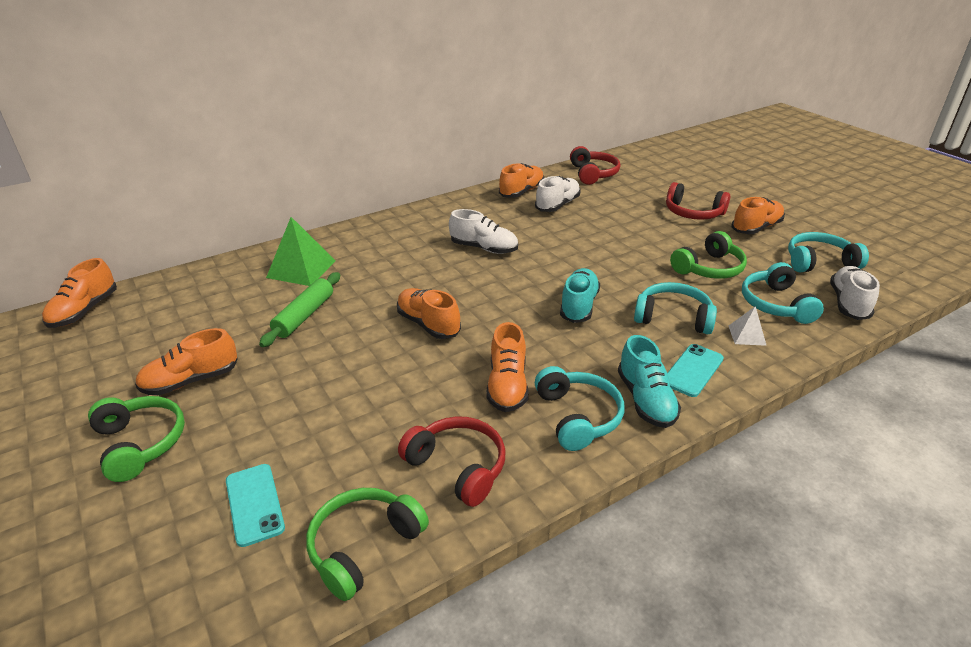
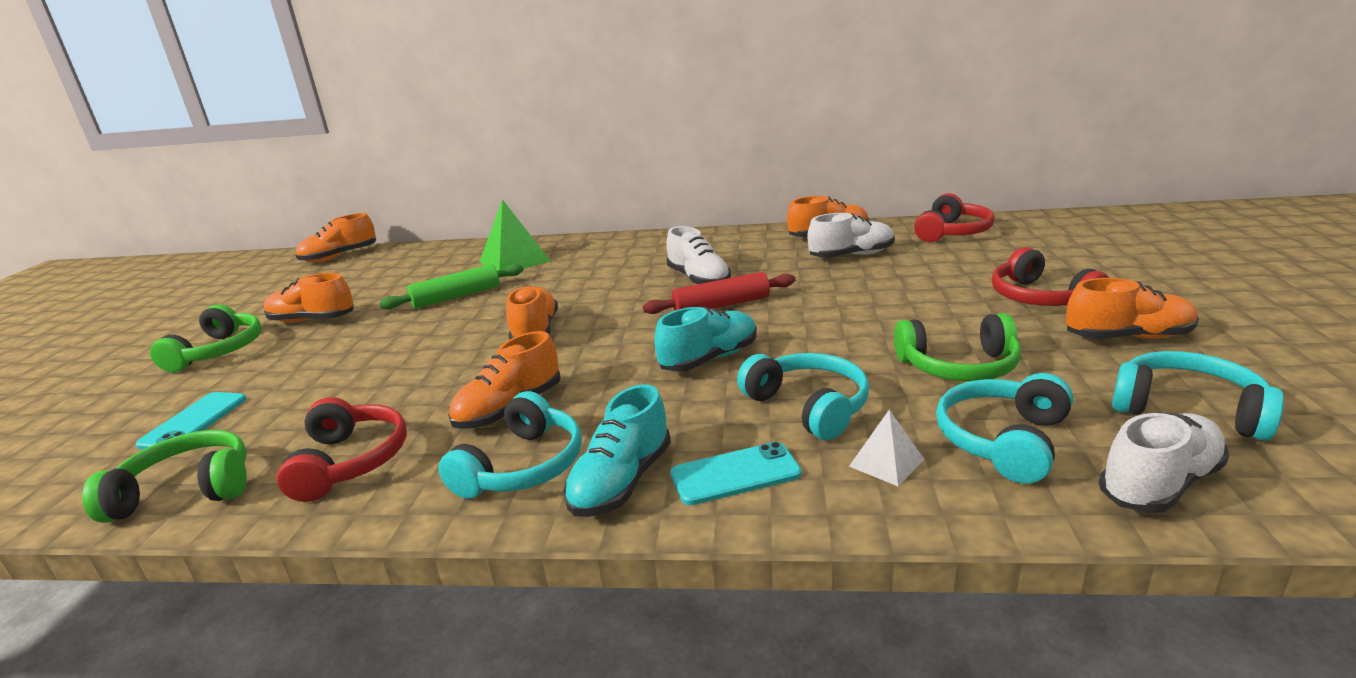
camera: 40 degrees right, 10 degrees down
(529, 265) = (721, 305): none -> red rolling pin

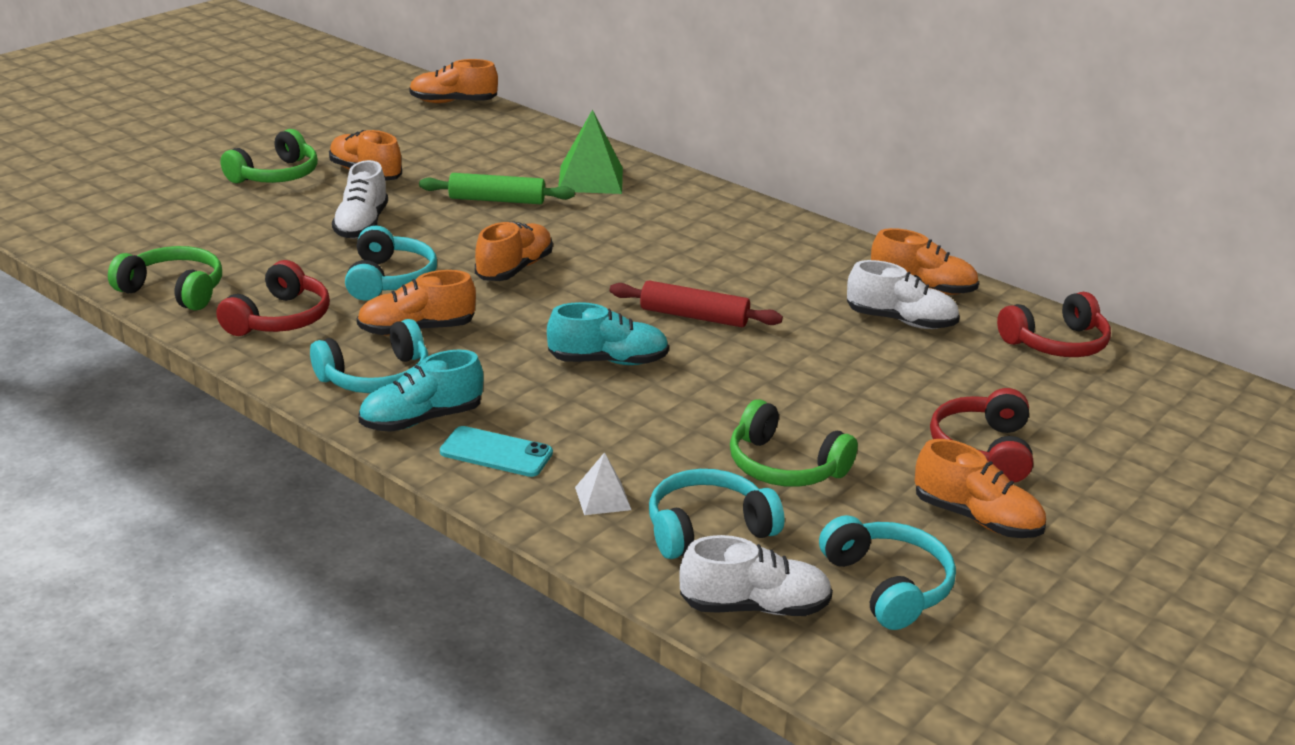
camera: 30 degrees right, 5 degrees up
(194, 421) = (214, 236): turquoise phone -> none
(698, 279) = (717, 279): white shoe -> white shoe (362, 225)
(808, 407) = (617, 435): turquoise headphones -> turquoise headphones (389, 279)

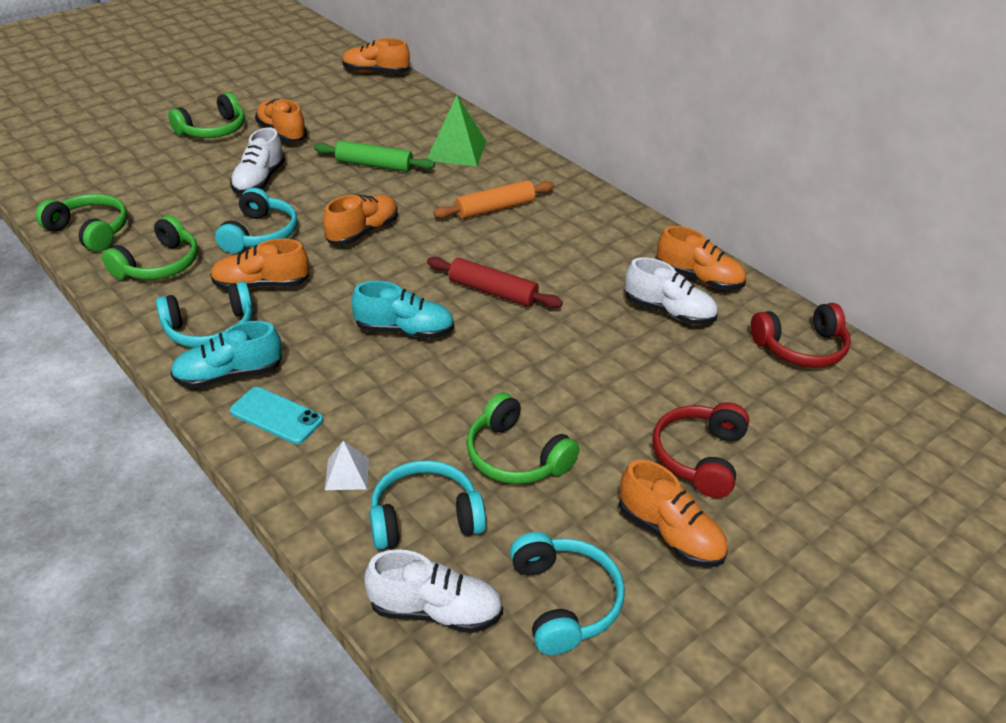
camera: 10 degrees right, 10 degrees up
(279, 318) = (159, 264): red headphones -> green headphones
(661, 235) = (494, 208): none -> orange rolling pin

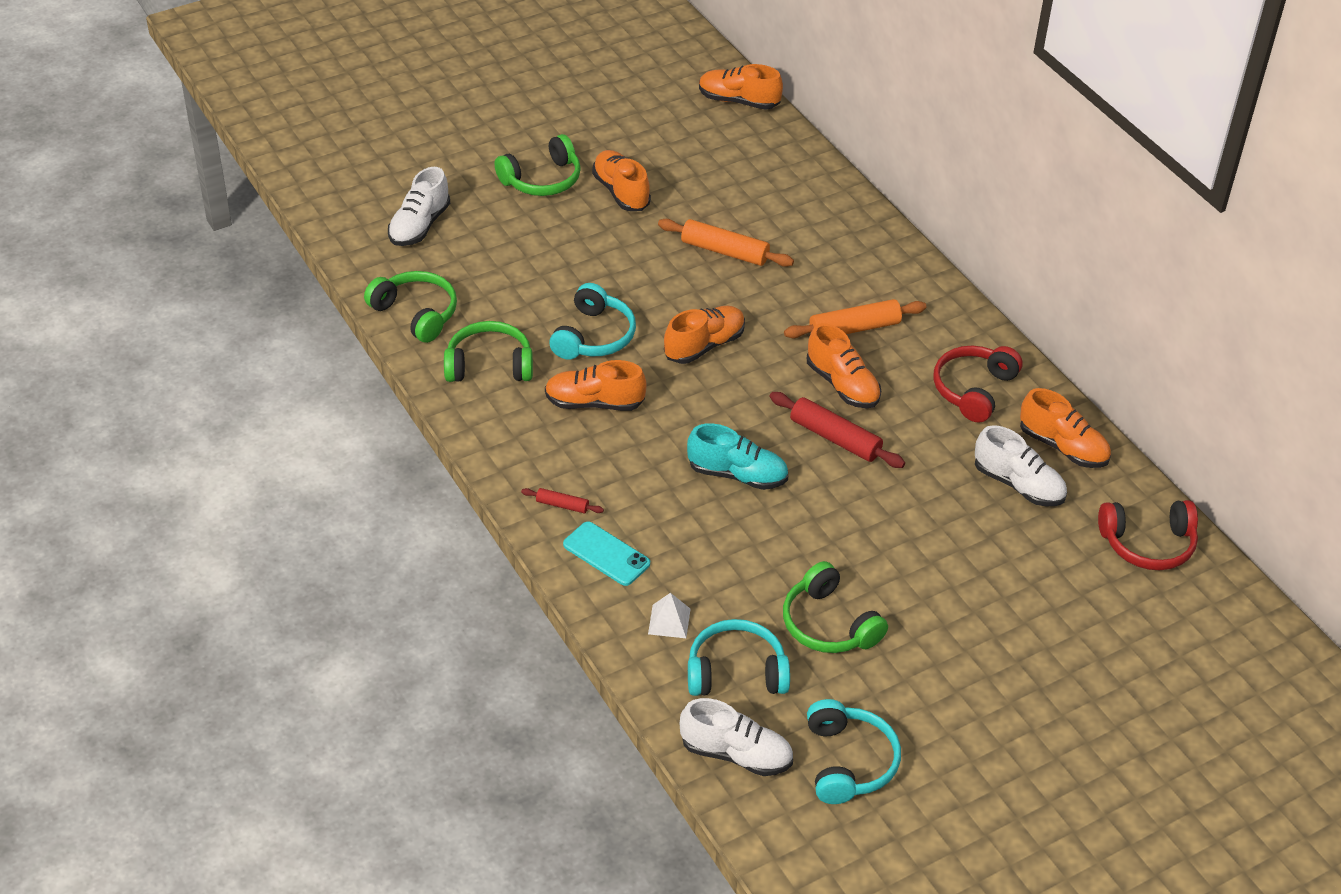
camera: 10 degrees right, 5 degrees up
(159, 264) = (489, 365): green headphones -> green headphones turned 135 degrees counterclockwise
(210, 329) = (543, 450): turquoise headphones -> none
(229, 375) = (562, 505): turquoise shoe -> red rolling pin
(259, 181) = (594, 261): white shoe -> white shoe (419, 226)
(374, 165) = (724, 251): green rolling pin -> orange rolling pin
(457, 150) = (822, 238): green pyramid -> none
(669, 534) = (957, 717): orange shoe -> orange shoe (842, 385)
(699, 457) = (1006, 648): red headphones -> red headphones (974, 390)

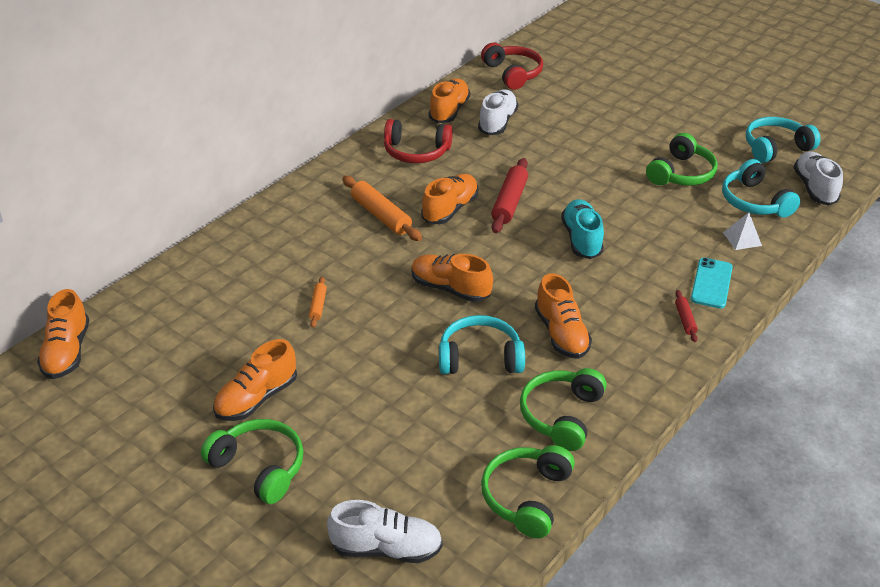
camera: 110 degrees left, 5 degrees down
(489, 365) = (561, 415): green headphones -> green headphones turned 45 degrees clockwise
(724, 251) = (318, 306): orange rolling pin -> orange rolling pin, size x0.52

